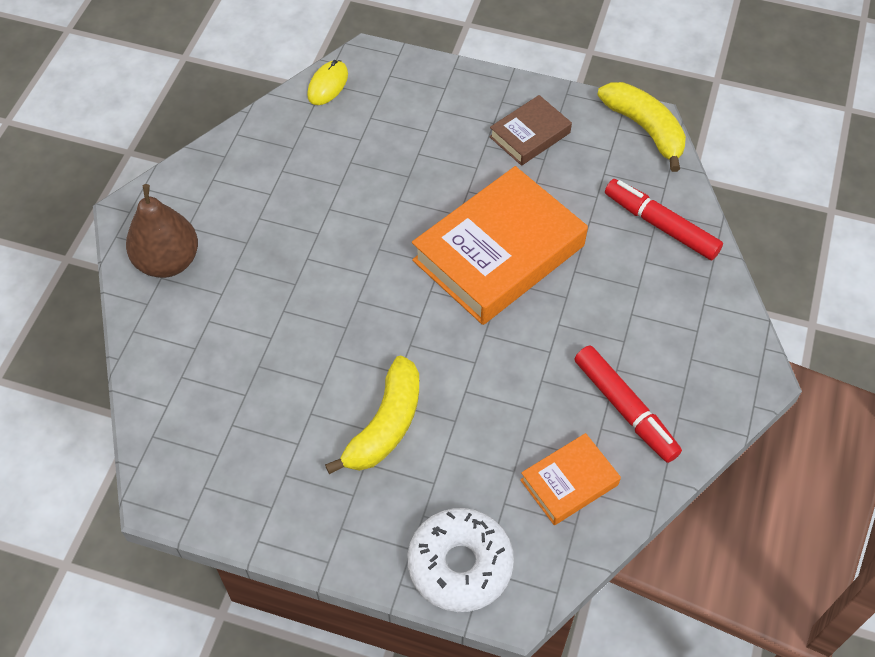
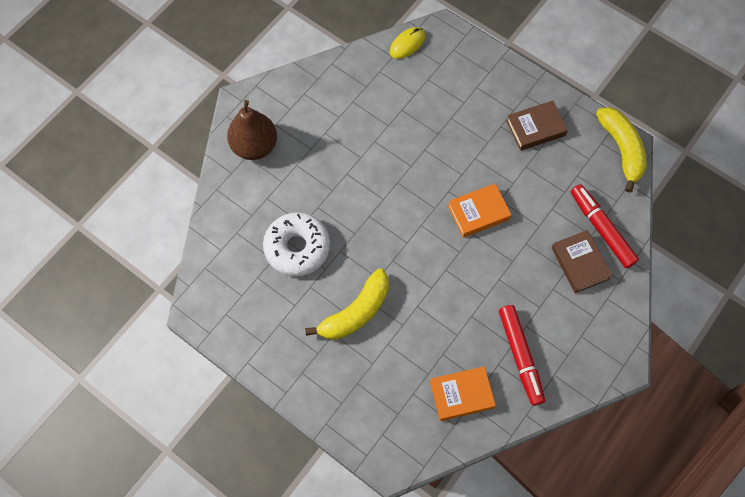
camera: 20 degrees right, 10 degrees up
(460, 565) = (368, 425): white donut -> white donut (297, 248)
(498, 253) = (478, 212): orange book -> orange book, size x0.50
(651, 273) = (580, 263): none -> brown book

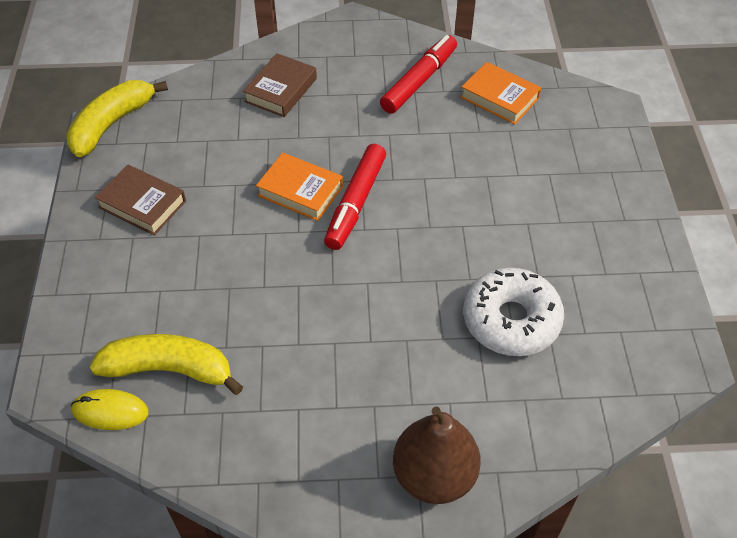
camera: 130 degrees left, 15 degrees down
(355, 312) = (518, 219): yellow banana -> yellow banana (169, 370)
(601, 229) = (226, 94): red marker -> red marker (356, 203)

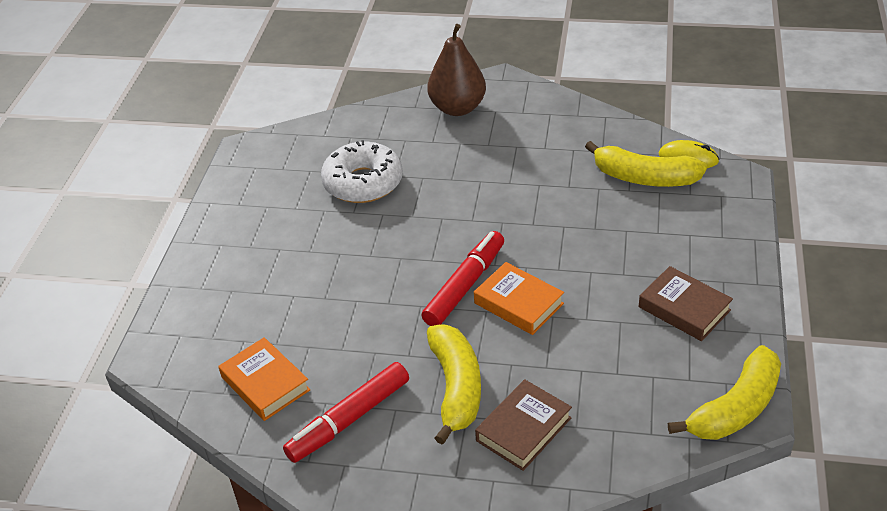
camera: 165 degrees left, 10 degrees down
(341, 113) = (456, 388): none -> yellow banana

